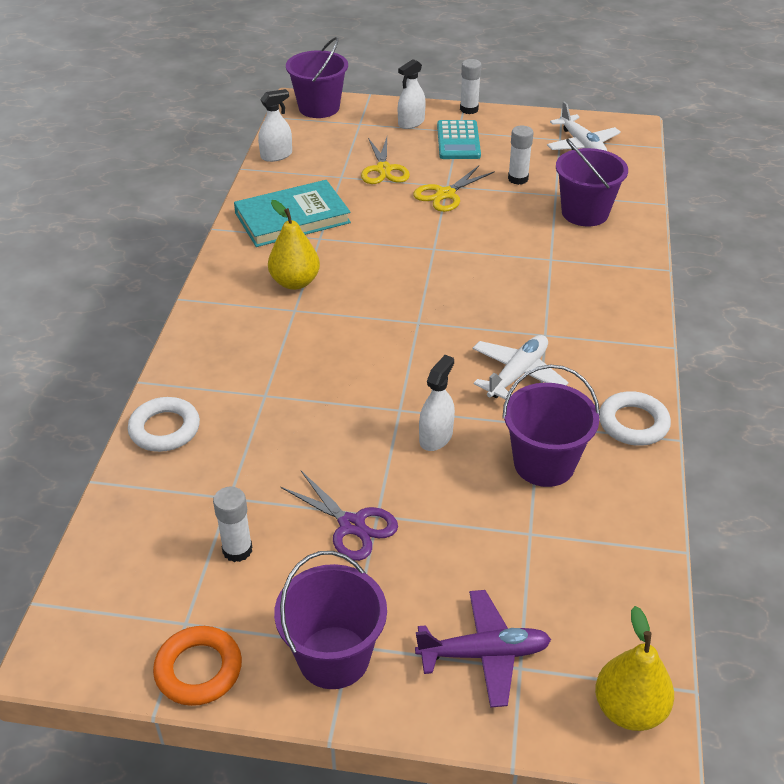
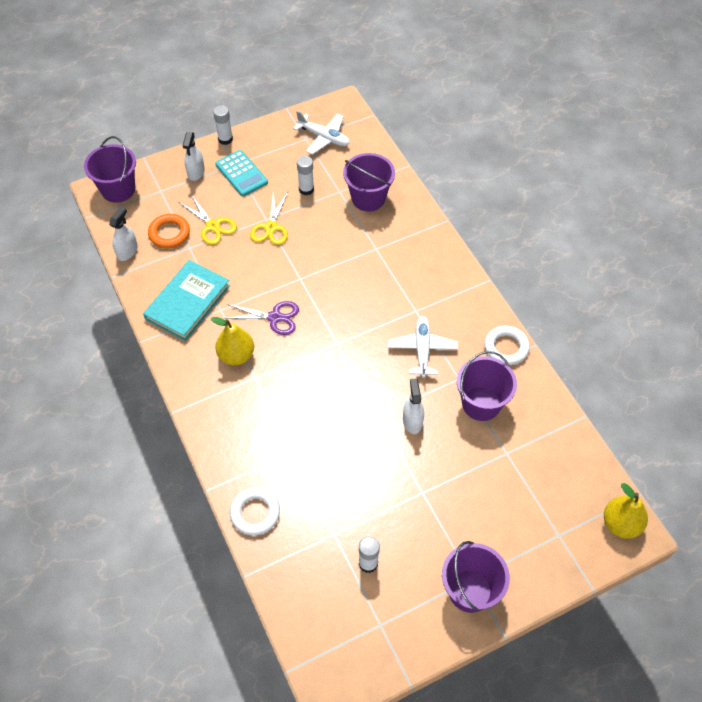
camera: 35 degrees left, 15 degrees up
(198, 670) = (410, 645): orange ring -> orange ring (169, 233)
(352, 525) = (415, 507): purple scissors -> purple scissors (275, 317)
(484, 654) = (537, 539): purple plane -> none

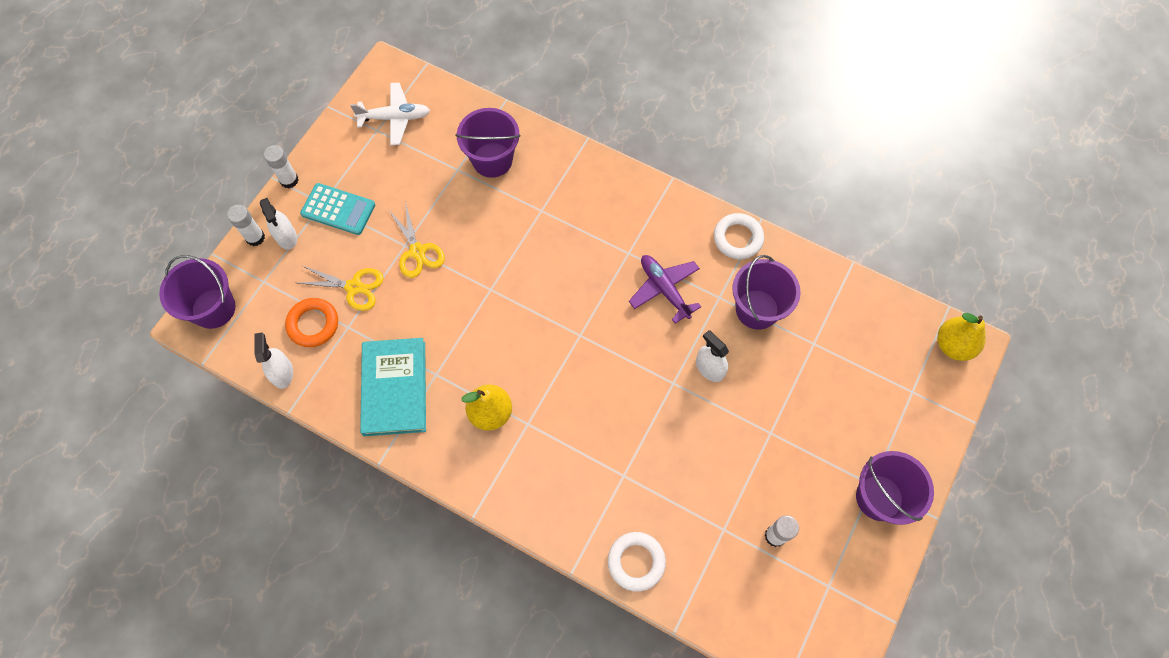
camera: 35 degrees left, 10 degrees up
(275, 317) = (497, 347): purple scissors -> none
(306, 189) = (421, 187): white glue stick -> white glue stick (255, 237)
(422, 349) = (664, 289): white plane -> purple plane

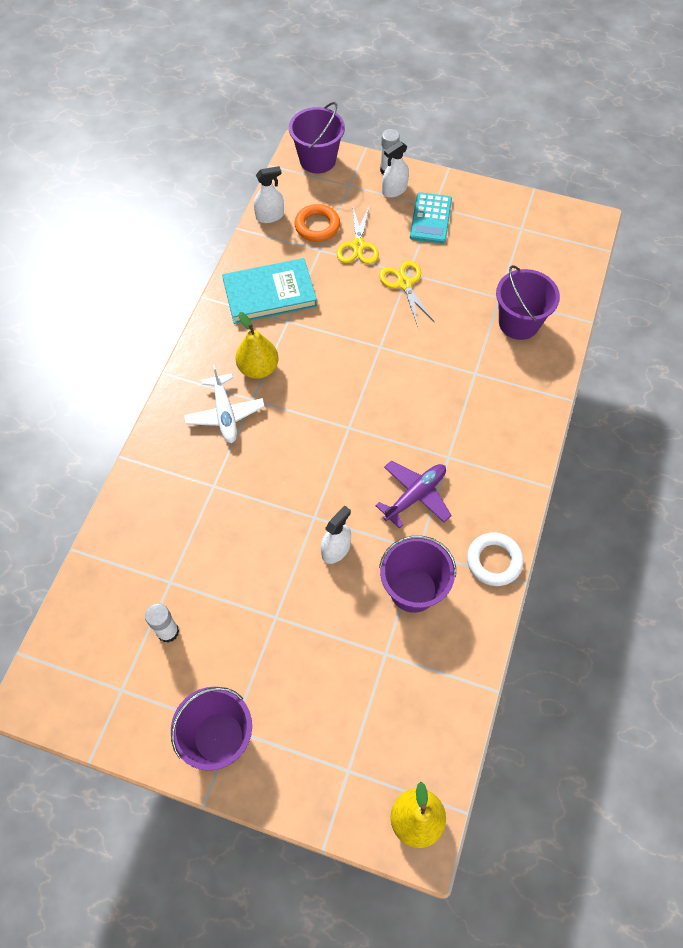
camera: 80 degrees right, 5 degrees down
(289, 180) = (449, 179): white glue stick -> none
(395, 118) = (539, 239): white plane -> white plane (225, 414)
(417, 251) = (404, 284): yellow scissors -> yellow scissors turned 105 degrees clockwise
(636, 562) = (132, 508): white ring -> none

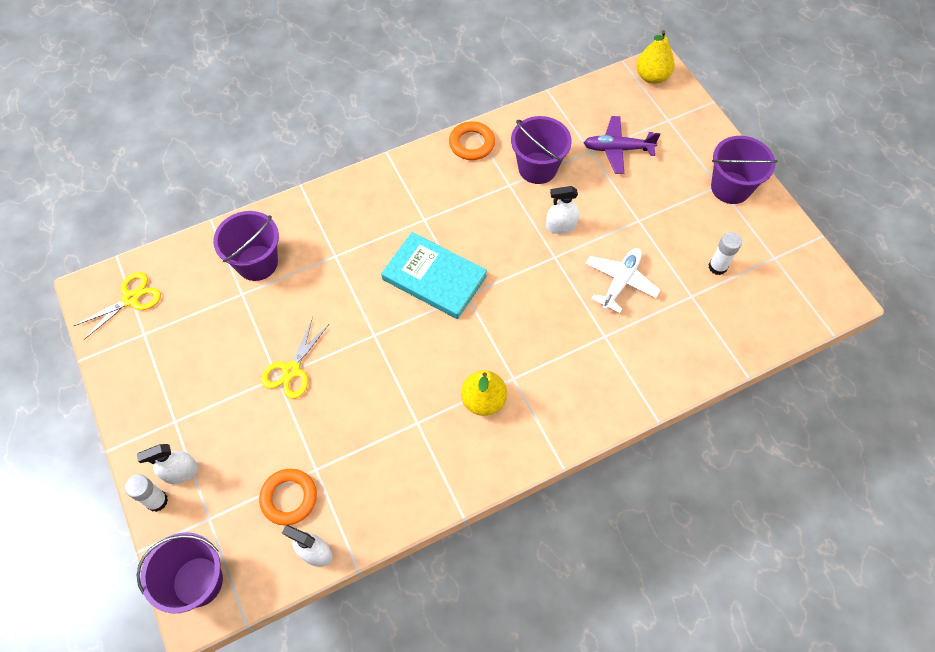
camera: 135 degrees left, 0 degrees up
(225, 414) = (546, 384): white plane -> white plane (620, 282)
(269, 294) = (404, 463): turquoise book -> turquoise book (434, 277)
(358, 246) = (282, 442): yellow scissors -> yellow scissors (131, 299)
(394, 190) = (181, 472): white spray bottle -> white spray bottle turned 150 degrees clockwise
(415, 495) = (474, 215): purple plane -> purple plane (617, 149)
(430, 218) = (193, 411): turquoise calculator -> none
(494, 561) = (471, 143): white ring -> orange ring

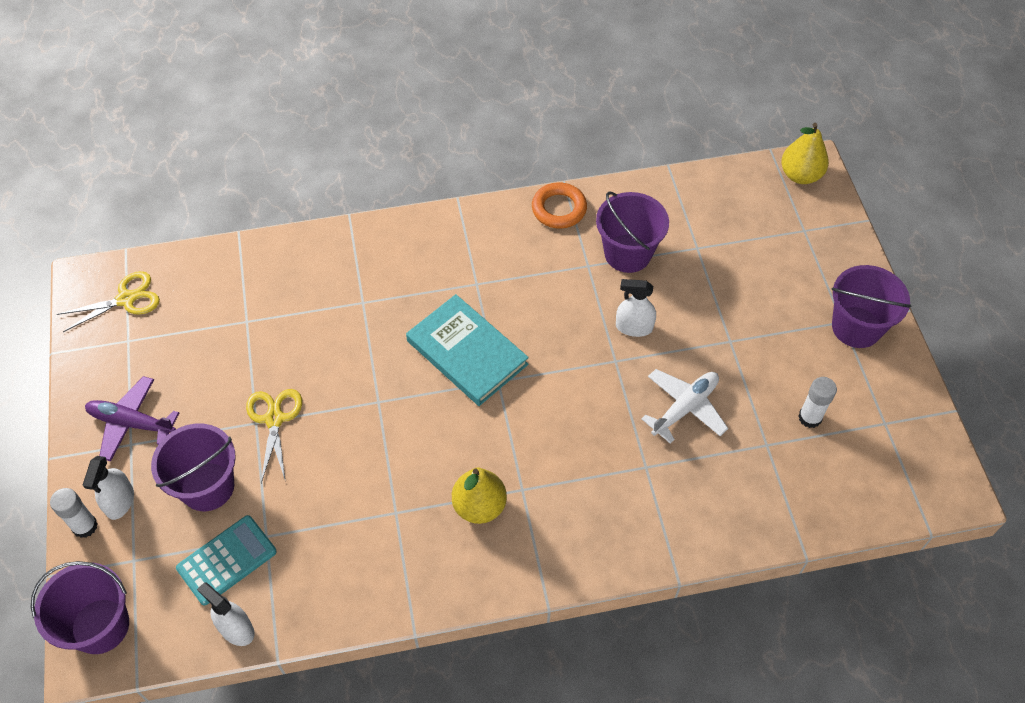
camera: 15 degrees right, 5 degrees down
(181, 472) = (120, 501): white spray bottle -> white spray bottle turned 75 degrees counterclockwise
(257, 263) = (274, 290): purple bucket -> purple bucket (207, 486)
(289, 498) = (227, 560): orange ring -> turquoise calculator
(291, 370) = (274, 419): yellow scissors -> yellow scissors turned 135 degrees clockwise
(617, 149) = (731, 252): purple plane -> purple plane (131, 423)

